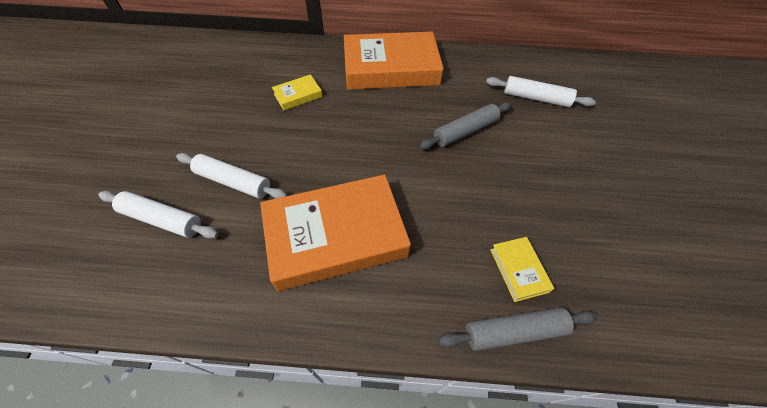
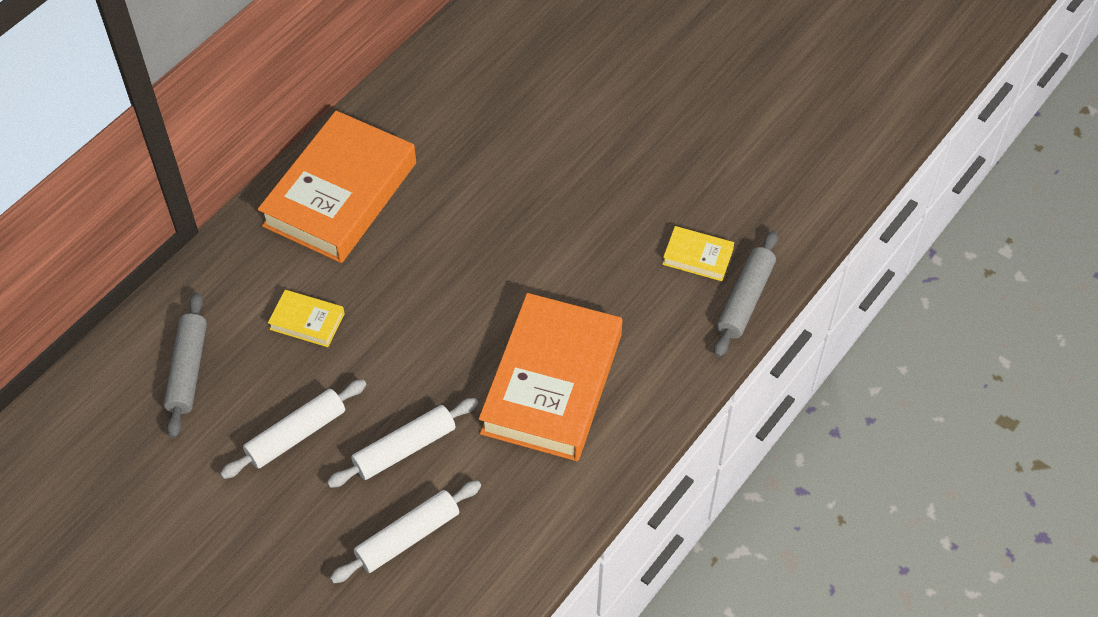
camera: 55 degrees left, 0 degrees up
(298, 95) = (307, 321): yellow book -> yellow book turned 75 degrees counterclockwise
(465, 131) = (508, 187): grey rolling pin -> grey rolling pin (188, 370)
(536, 98) = (515, 86): white rolling pin -> white rolling pin (296, 435)

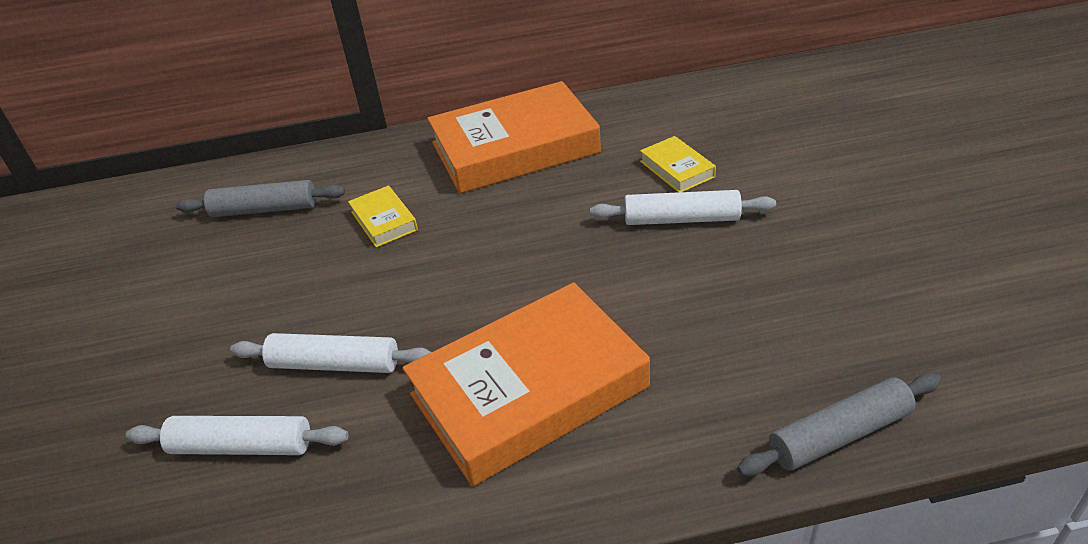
camera: 45 degrees right, 15 degrees down
(188, 370) = (264, 209): grey rolling pin -> grey rolling pin turned 45 degrees clockwise
(296, 435) = (272, 299): white rolling pin -> white rolling pin (681, 219)
(697, 257) = (814, 358): yellow book -> yellow book (677, 169)

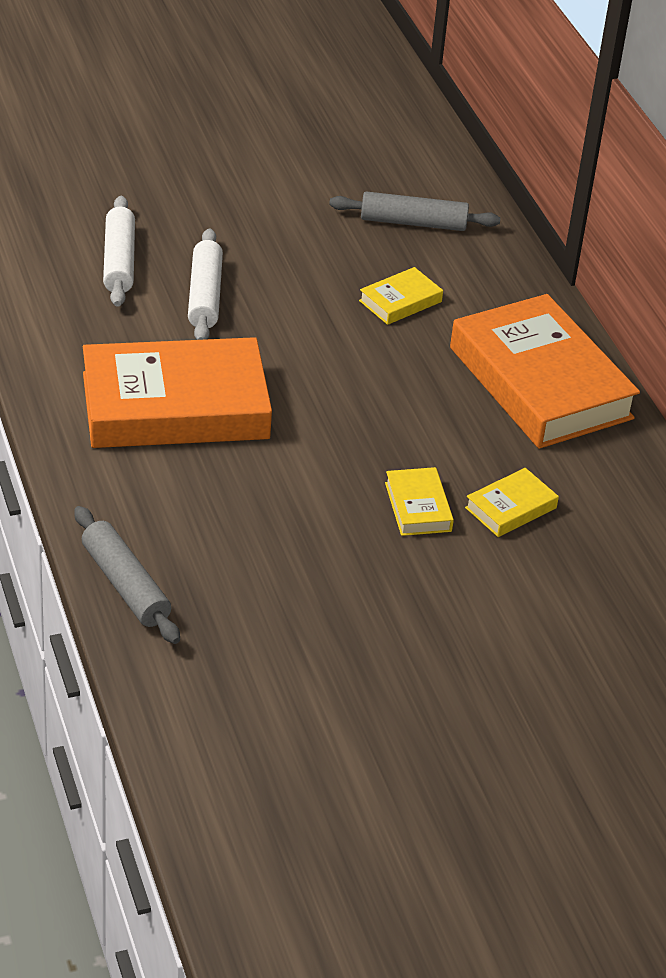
camera: 75 degrees right, 0 degrees up
(264, 209) = (413, 223): grey rolling pin -> grey rolling pin turned 75 degrees counterclockwise
(529, 391) = (175, 406): orange book -> orange book turned 60 degrees counterclockwise
(681, 219) = (418, 507): white rolling pin -> yellow book

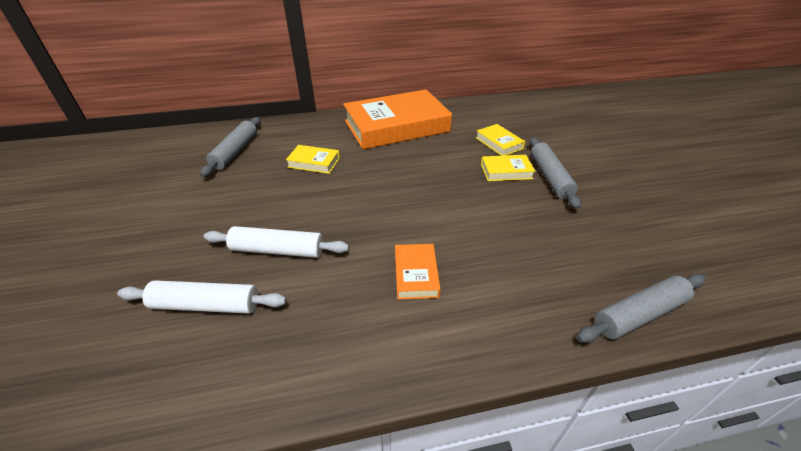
camera: 80 degrees left, 0 degrees up
(175, 406) = (416, 274): orange book -> orange book, size x0.43
(400, 301) = (314, 162): yellow book -> yellow book turned 45 degrees counterclockwise
(410, 556) = (550, 177): none -> grey rolling pin

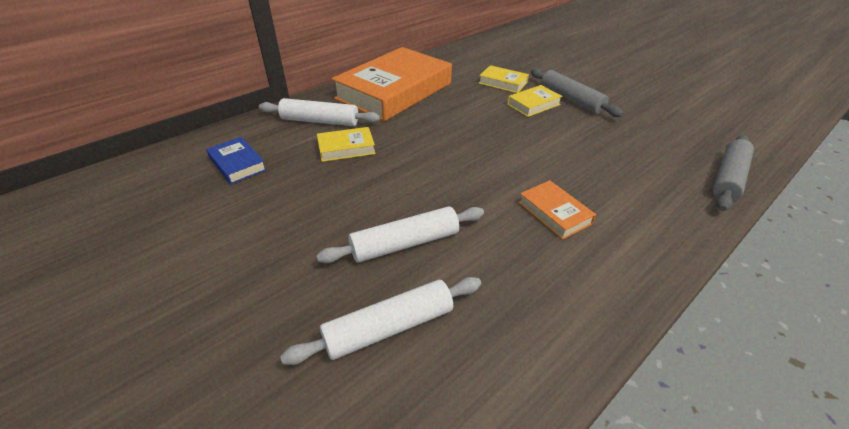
camera: 30 degrees left, 0 degrees up
(235, 152) = (237, 164): grey rolling pin -> blue book
(317, 136) = (320, 121): none -> white rolling pin

